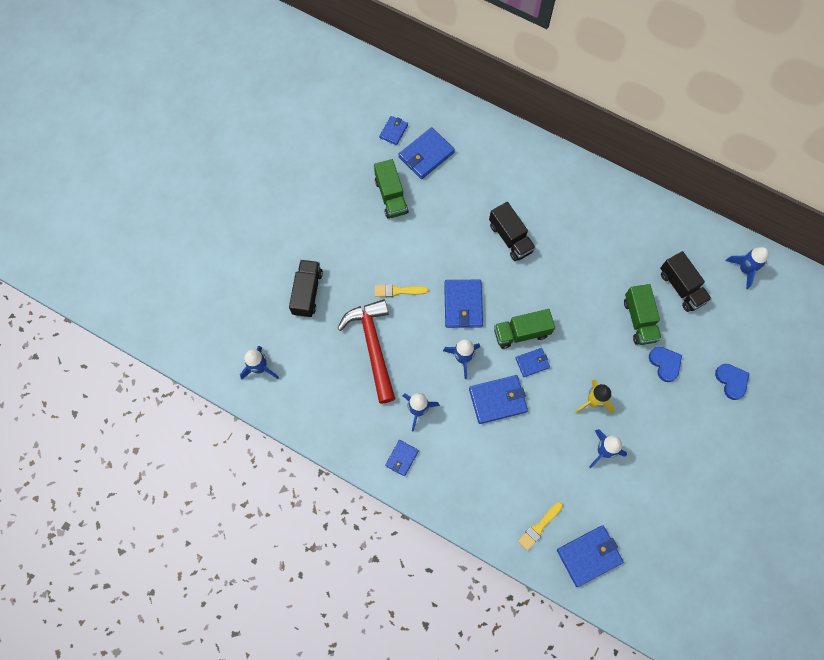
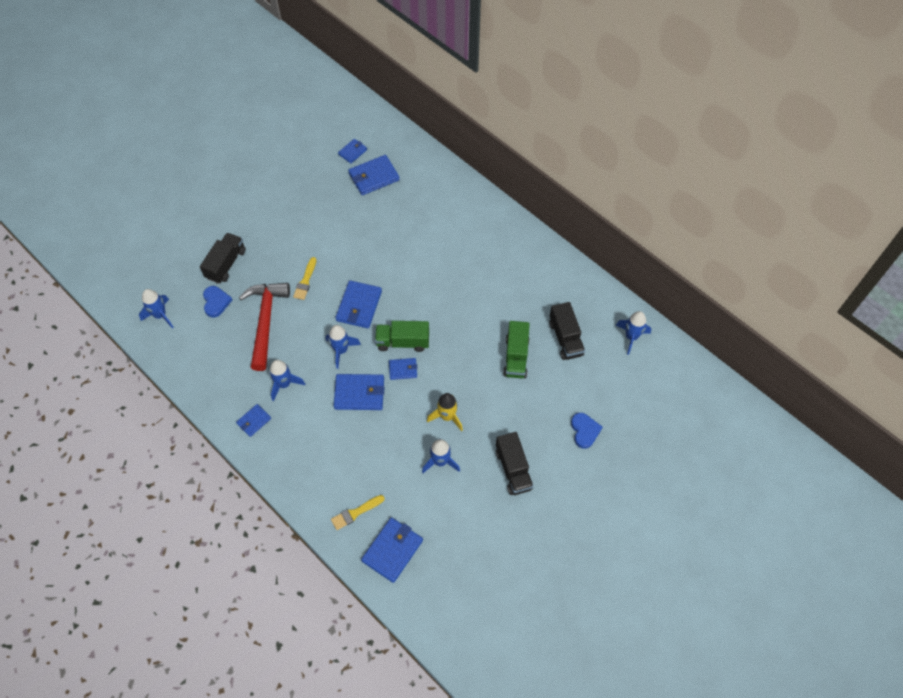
camera: 15 degrees right, 10 degrees down
(391, 196) = (330, 203): green truck -> none
(397, 291) = (305, 281): yellow brush -> yellow brush turned 90 degrees counterclockwise
(510, 238) = (423, 261): black truck -> black truck (513, 469)
(589, 556) = (392, 550): blue wallet -> blue wallet turned 45 degrees counterclockwise
(665, 364) = (526, 400): blue heart -> blue heart (216, 302)

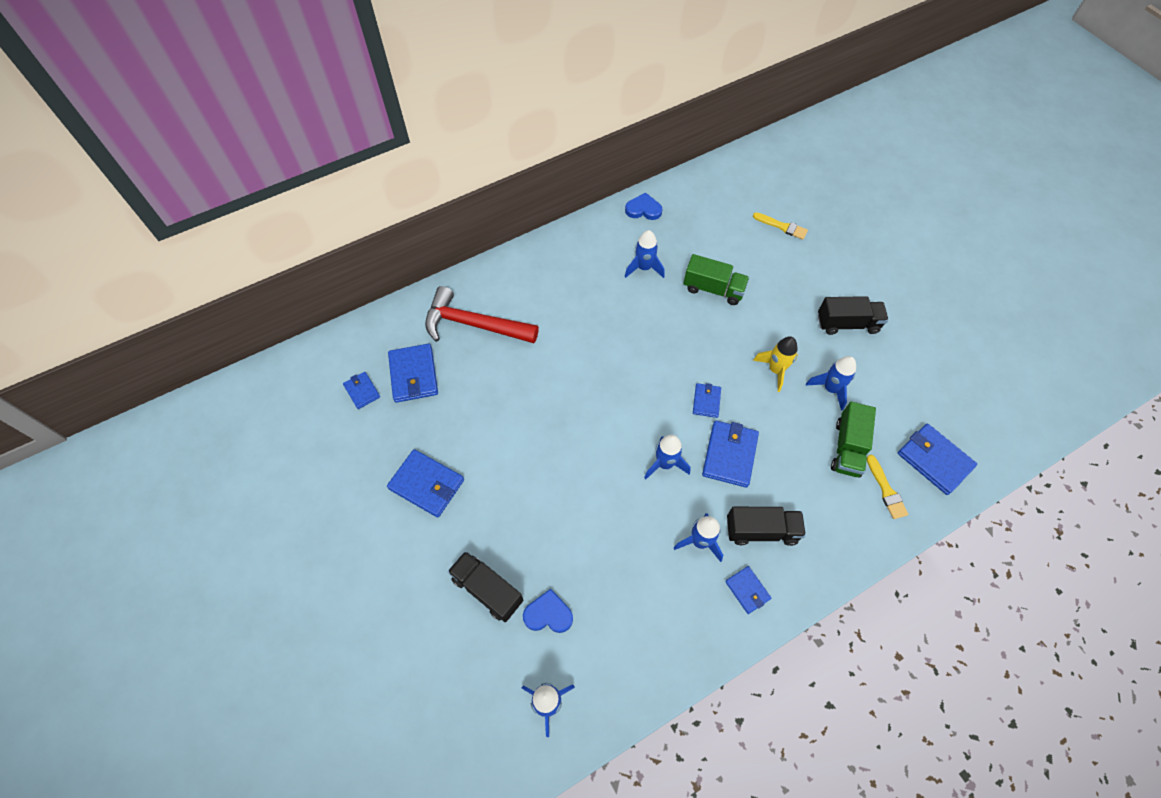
camera: 75 degrees left, 0 degrees up
(265, 321) = (598, 550): red hammer -> red hammer (474, 324)
(305, 281) = (549, 487): yellow brush -> yellow brush (782, 226)
(359, 306) = (605, 431): blue wallet -> blue wallet (426, 484)
(403, 342) = (668, 393): green truck -> green truck (847, 448)
(565, 338) = (700, 241): black truck -> black truck (761, 530)
(584, 431) = (811, 253): blue heart -> blue heart (643, 209)
(631, 337) = (711, 189): blue rocket -> blue rocket (644, 268)

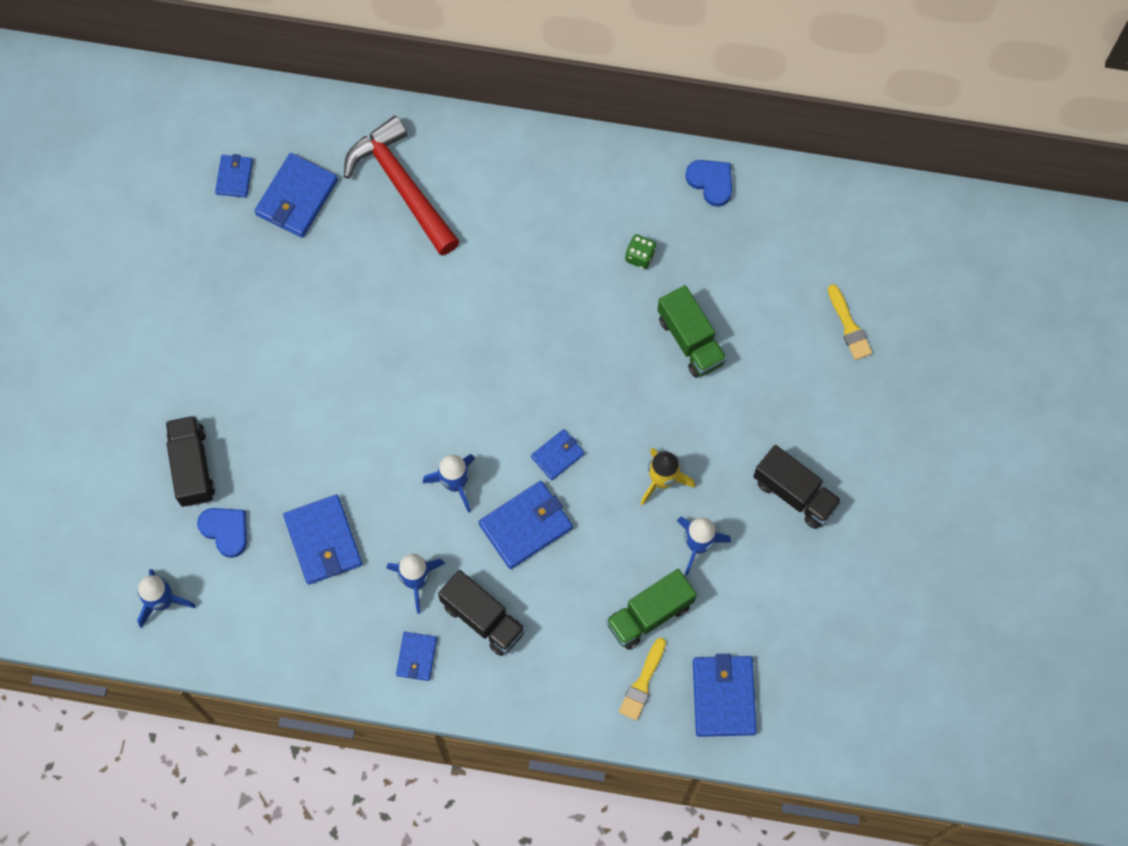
camera: 40 degrees right, 10 degrees up
(426, 484) = (218, 324): blue wallet -> blue wallet (323, 541)
(644, 268) = (640, 256): blue rocket -> green dice

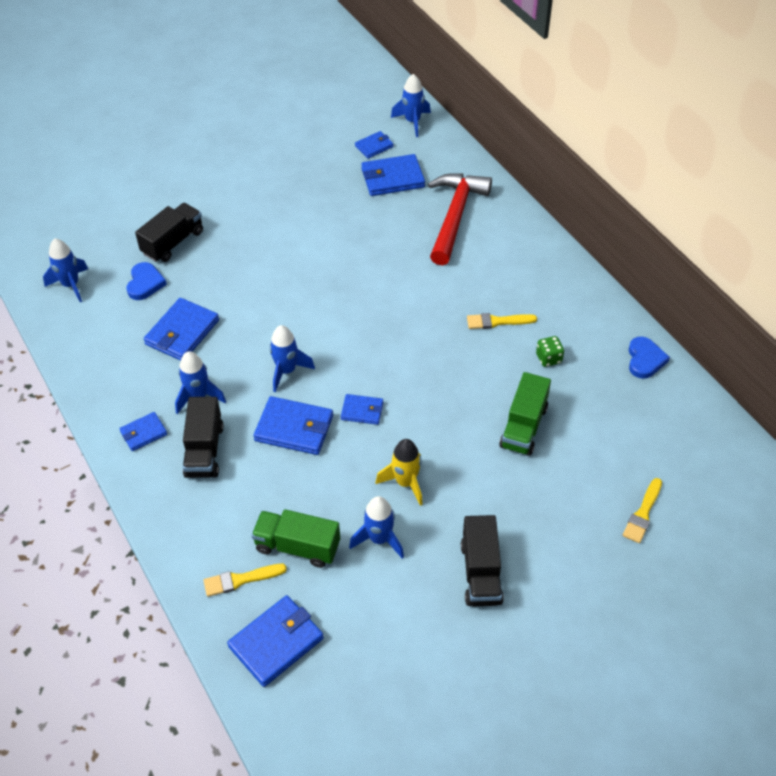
camera: 50 degrees right, 20 degrees down
(233, 112) = (412, 122): none -> blue rocket
(562, 261) = (497, 321): none -> yellow brush

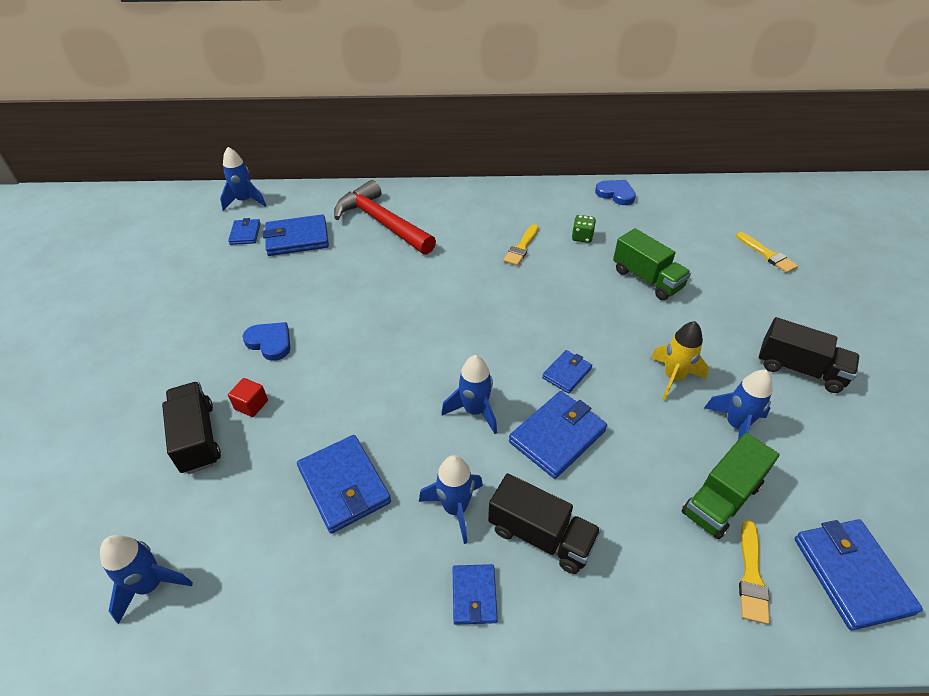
camera: 60 degrees left, 5 degrees down
(145, 283) = (232, 493): blue heart -> blue heart (270, 342)
(214, 252) = (251, 405): none -> red cube
(392, 178) = (297, 238): blue wallet -> blue wallet turned 60 degrees clockwise

